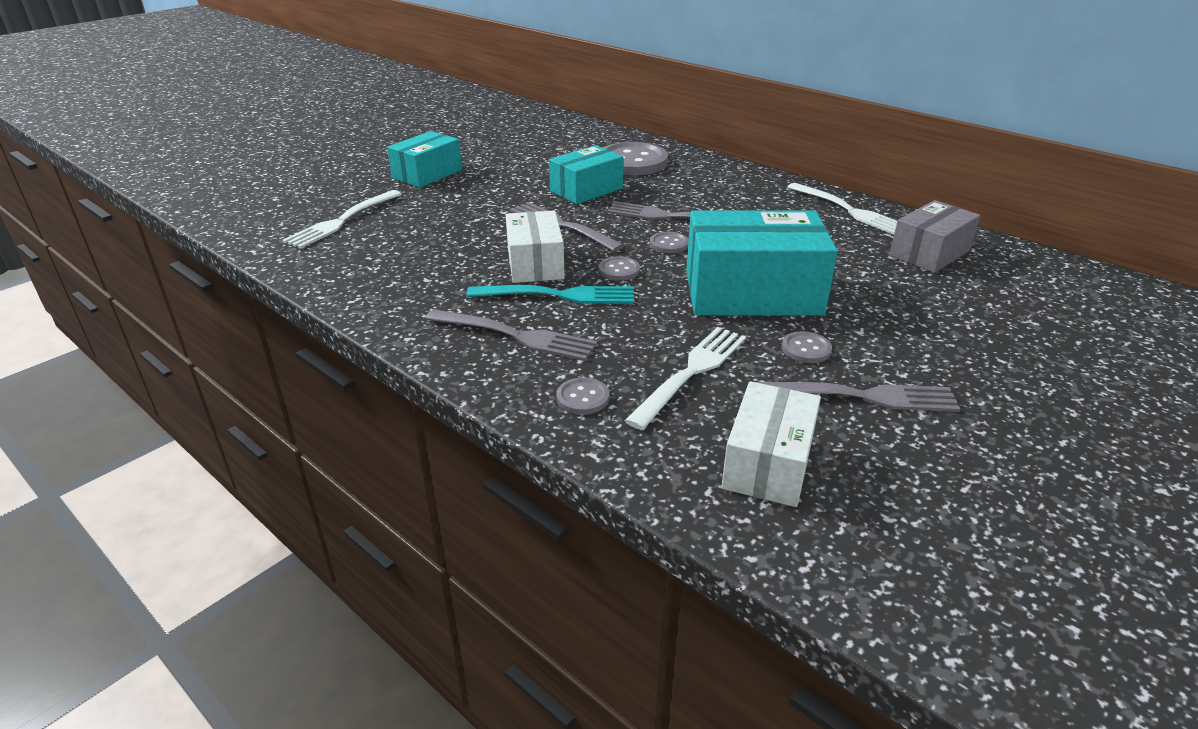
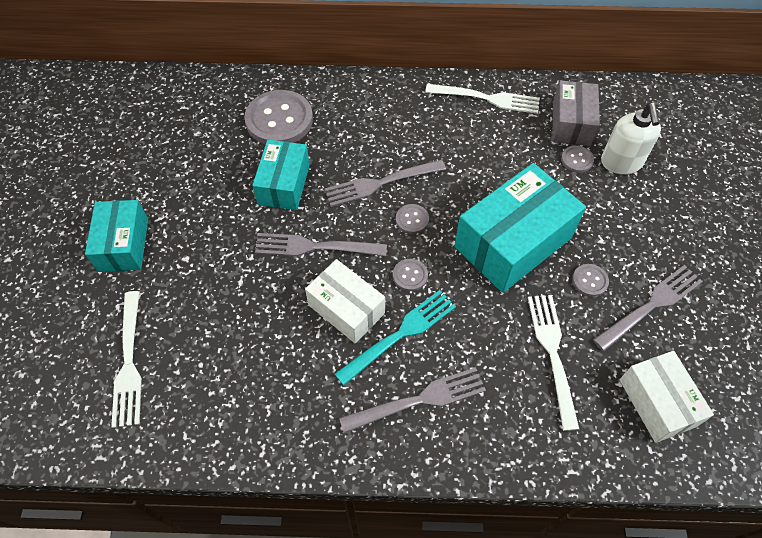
camera: 40 degrees left, 25 degrees up
(583, 398) = (518, 427): grey button -> grey button (577, 160)
(960, 295) = (621, 163): none -> white soap dispenser

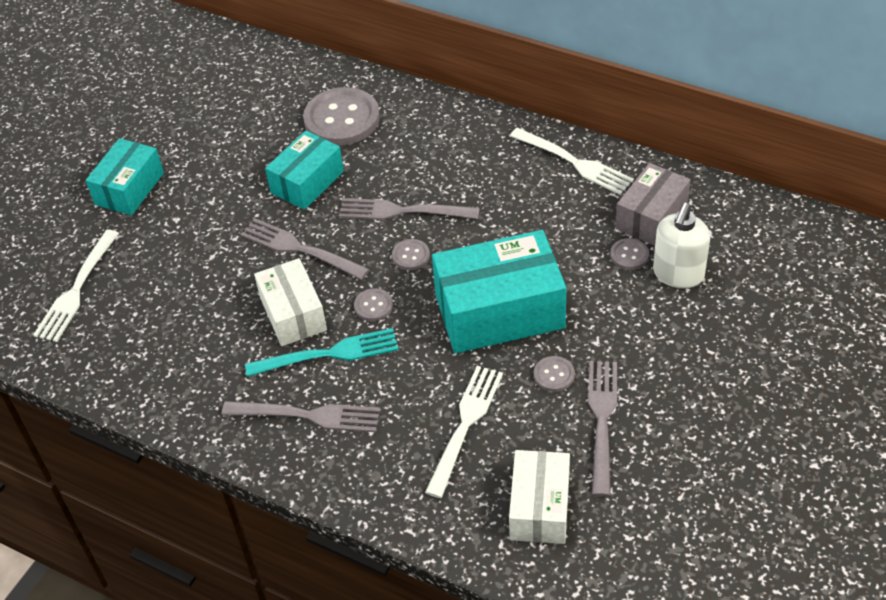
camera: 30 degrees right, 10 degrees down
(651, 305) = (602, 421): grey fork -> grey fork turned 75 degrees counterclockwise

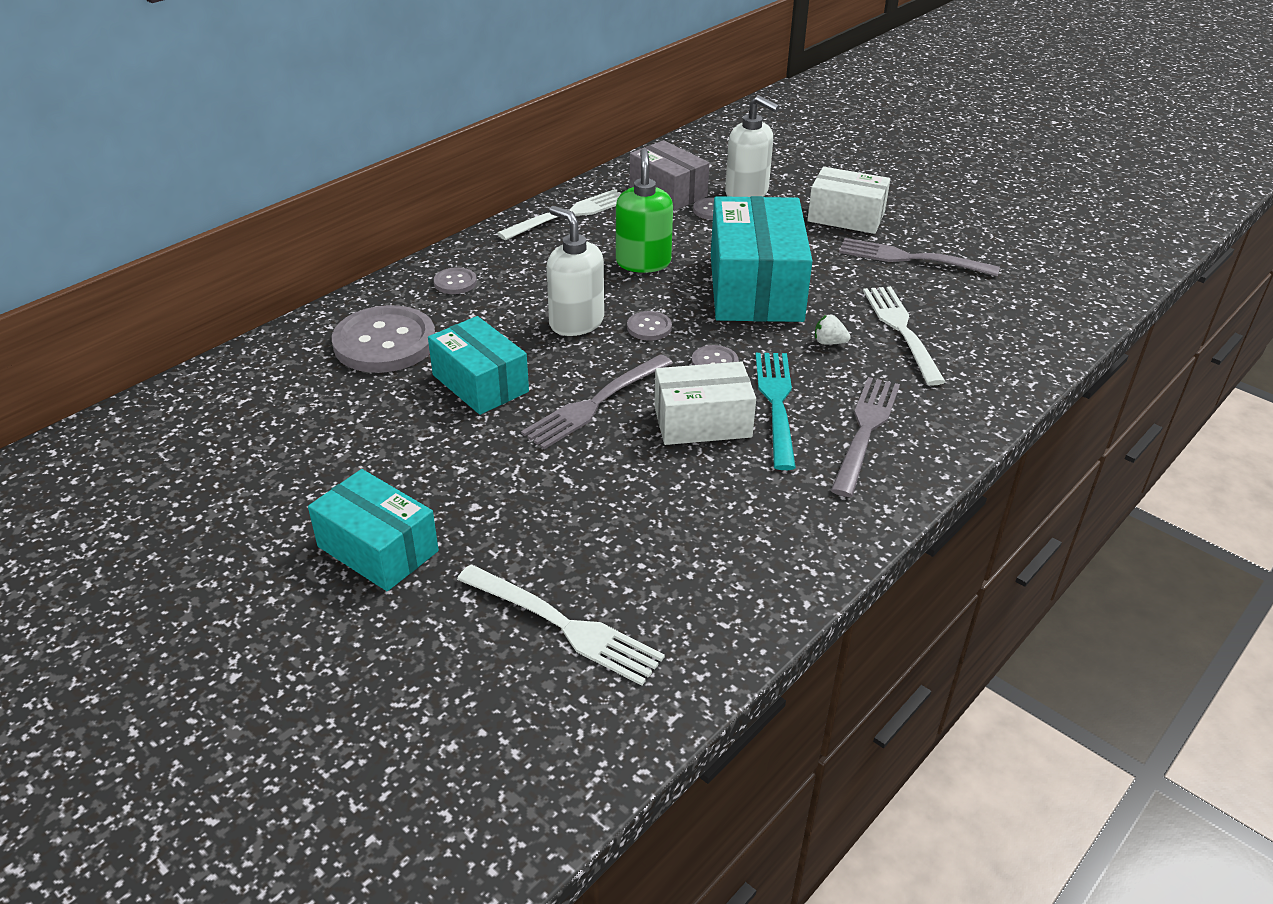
camera: 80 degrees left, 10 degrees down
(403, 211) = (576, 322): grey fork -> white soap dispenser
(428, 376) = (829, 342): none -> white strawberry
(465, 425) = (901, 330): white fork -> white fork turned 45 degrees clockwise
(512, 229) = (643, 262): none -> green soap dispenser
(540, 508) = (1008, 306): white box -> white box (846, 217)
(554, 375) = (849, 272): grey button -> grey button (455, 282)

